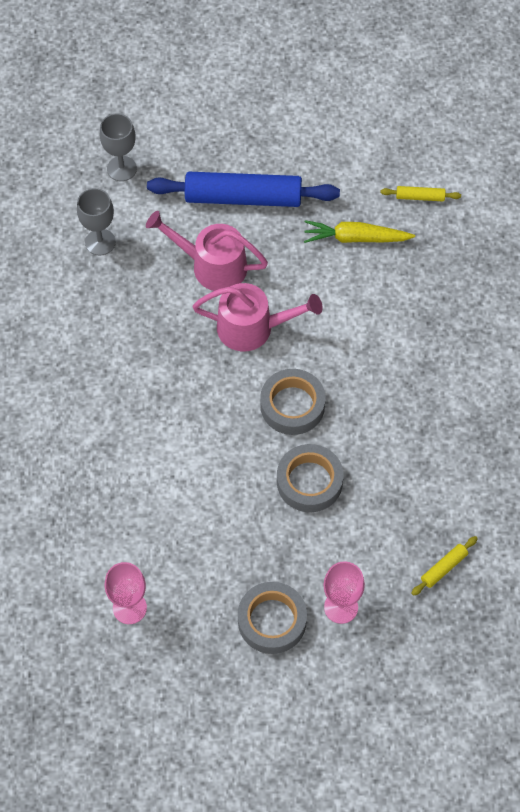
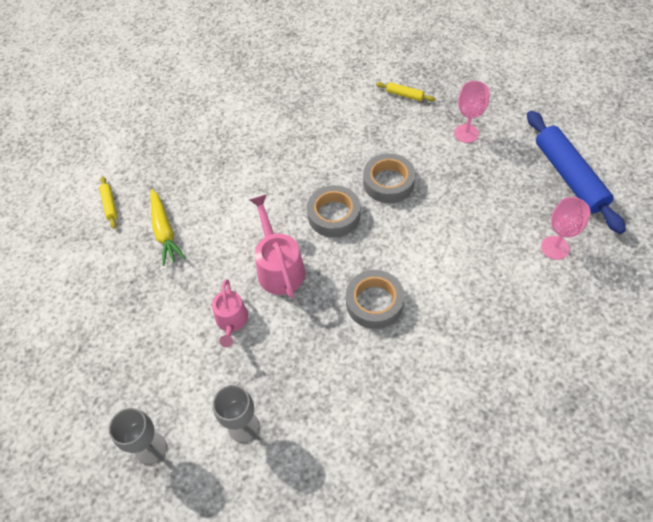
camera: 110 degrees left, 5 degrees down
(212, 266) = (231, 321): pink watering can -> pink watering can, size x0.66
(243, 197) = (151, 327): blue rolling pin -> blue rolling pin (569, 176)
(272, 620) = (502, 164): grey tape -> grey tape (374, 302)

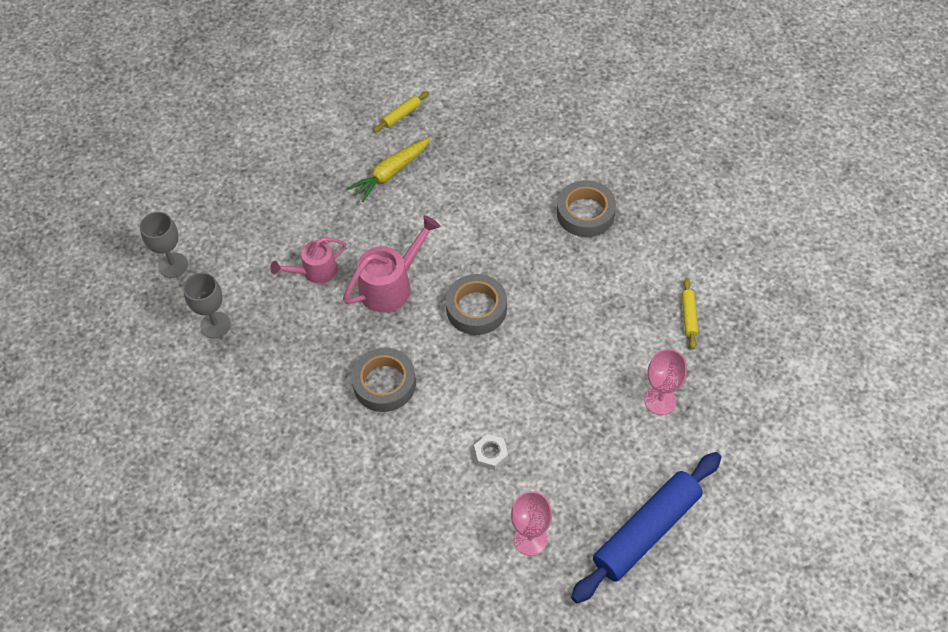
camera: 65 degrees right, 0 degrees up
(388, 182) = (545, 344): grey tape -> grey tape (585, 213)
(471, 249) = (491, 454): none -> white nut

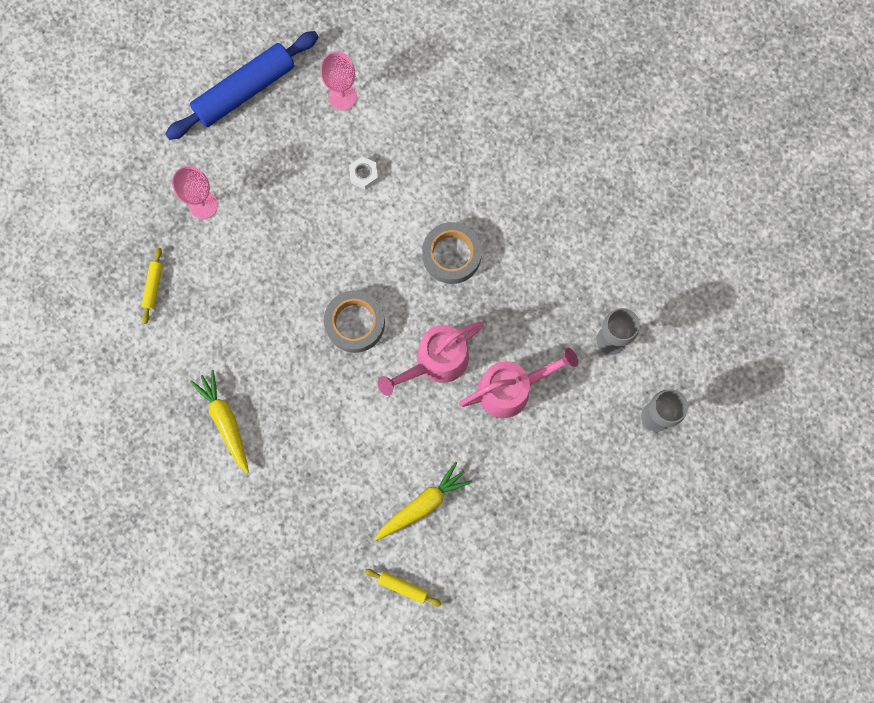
camera: 175 degrees left, 20 degrees up
(315, 271) = (510, 389): pink watering can -> pink watering can, size x1.51
(401, 115) = (403, 587): yellow rolling pin -> yellow rolling pin turned 60 degrees clockwise
(585, 213) = (225, 421): grey tape -> yellow carrot

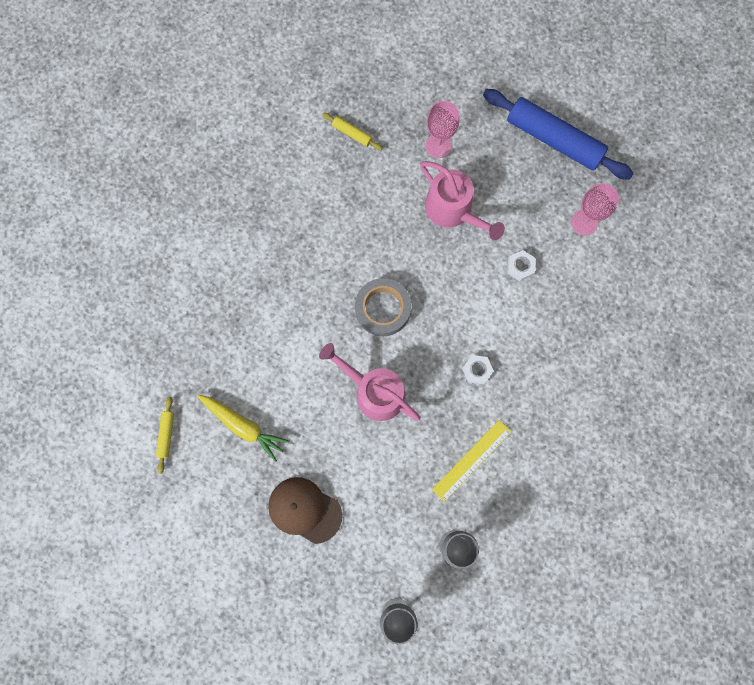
camera: 70 degrees right, 0 degrees up
(153, 287) = (352, 134): yellow rolling pin -> yellow rolling pin turned 45 degrees clockwise
(225, 421) = (259, 234): yellow carrot -> none
(451, 255) = (477, 370): grey tape -> white nut
(510, 389) = (374, 467): pink watering can -> pink watering can (453, 210)
(528, 471) = (304, 510): none -> brown cap
(537, 293) = (471, 460): none -> yellow ruler

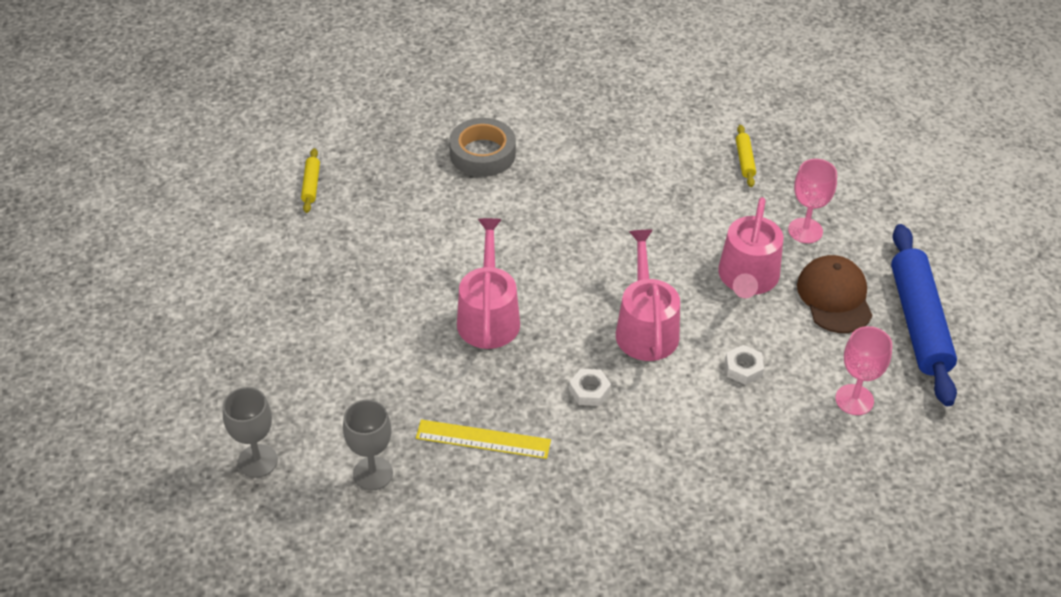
camera: 55 degrees right, 30 degrees down
(166, 435) = (311, 185): yellow rolling pin -> yellow rolling pin turned 60 degrees counterclockwise
(243, 426) = (365, 234): yellow carrot -> none
(304, 510) = (315, 325): brown cap -> brown cap (834, 297)
(383, 309) = (584, 277): grey tape -> grey tape (482, 154)
(450, 301) = (646, 328): none -> pink watering can

